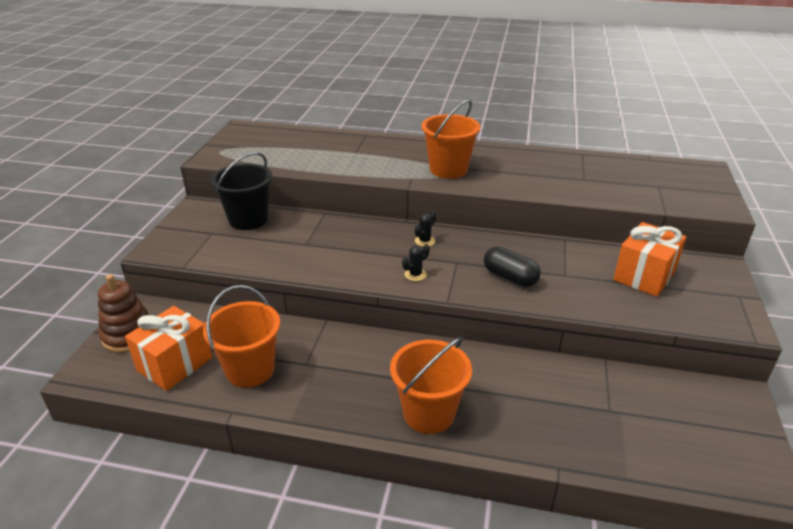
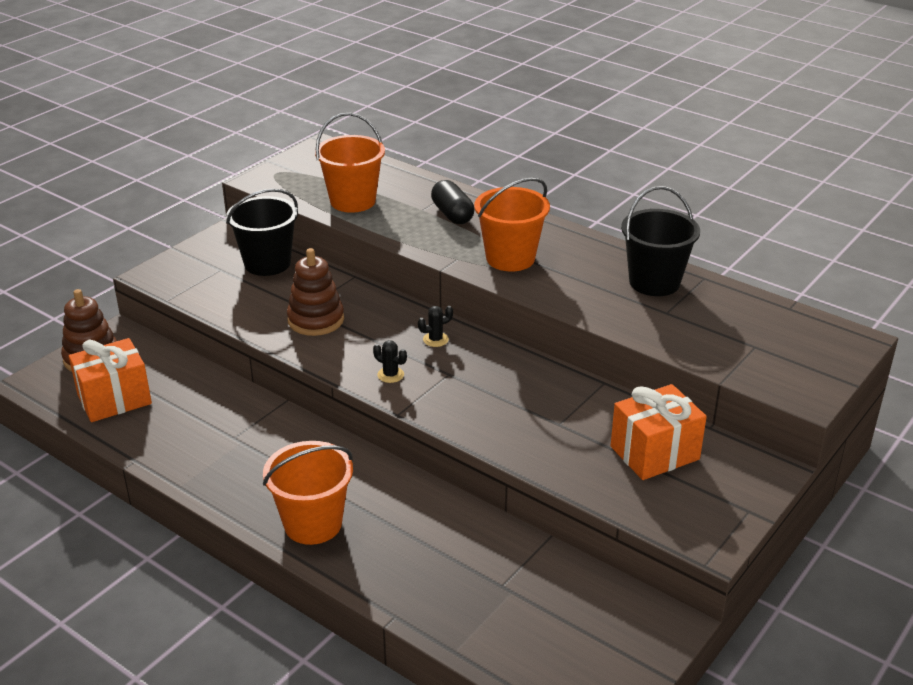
camera: 25 degrees right, 0 degrees up
(250, 370) = (177, 426): orange bucket -> orange bucket (352, 201)
(322, 250) = (316, 320): none -> brown stacking toy
(415, 275) = (390, 375): black cactus -> black cactus turned 45 degrees clockwise
(510, 277) = (492, 408): black capsule -> black capsule (452, 214)
(556, 163) = (654, 282): none -> black bucket

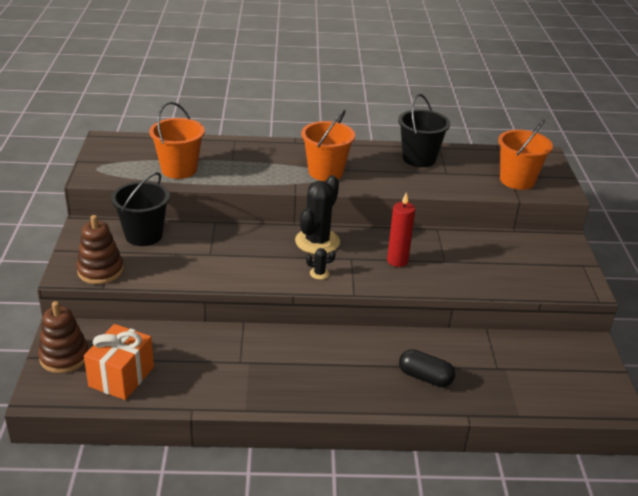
camera: 40 degrees left, 0 degrees up
(313, 524) = (358, 389): orange bucket -> orange bucket (517, 180)
(316, 320) = (227, 259): brown stacking toy -> brown stacking toy (100, 271)
(435, 339) = (317, 241): black cactus -> black cactus, size x2.40
(452, 214) = (255, 157): black capsule -> black capsule (425, 377)
(499, 399) = (397, 261): none -> red candle
(654, 453) = (508, 255): orange gift -> none

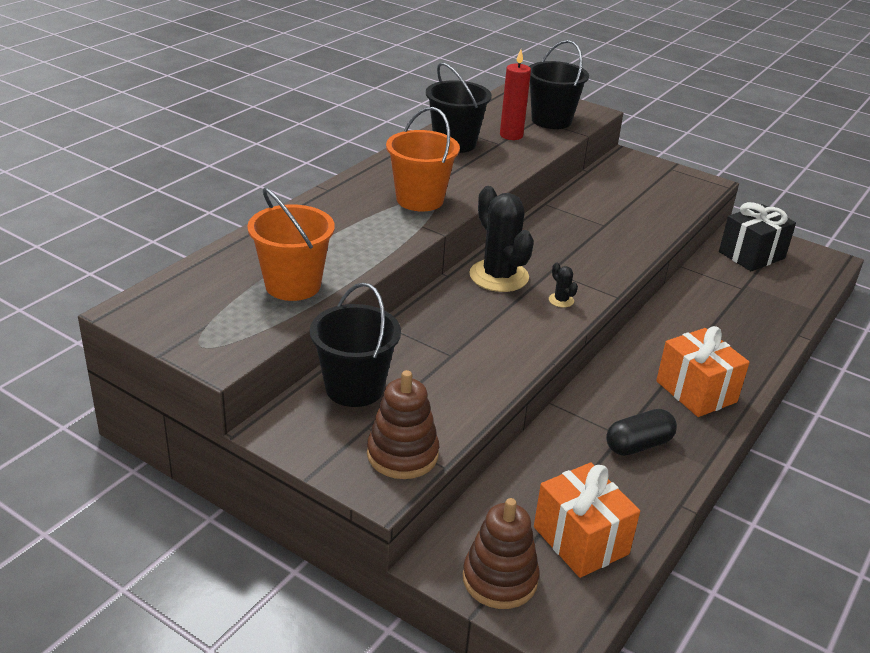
camera: 55 degrees left, 0 degrees up
(319, 273) = (561, 300): black cactus -> black cactus turned 60 degrees counterclockwise
(326, 381) = (696, 391): none -> orange gift
(397, 261) = (580, 248): red candle -> red candle (511, 135)
(425, 377) = (730, 331): black capsule -> black capsule (638, 445)
(517, 180) = (551, 120): orange bucket -> black bucket
(557, 359) = (751, 255): none -> black gift

